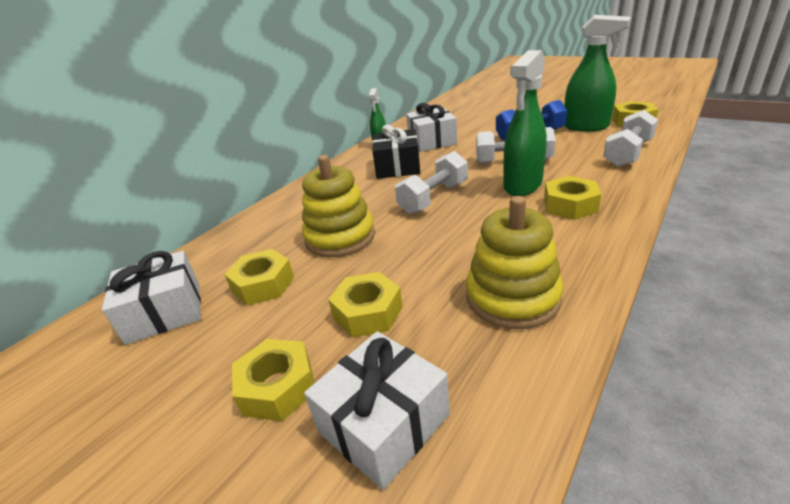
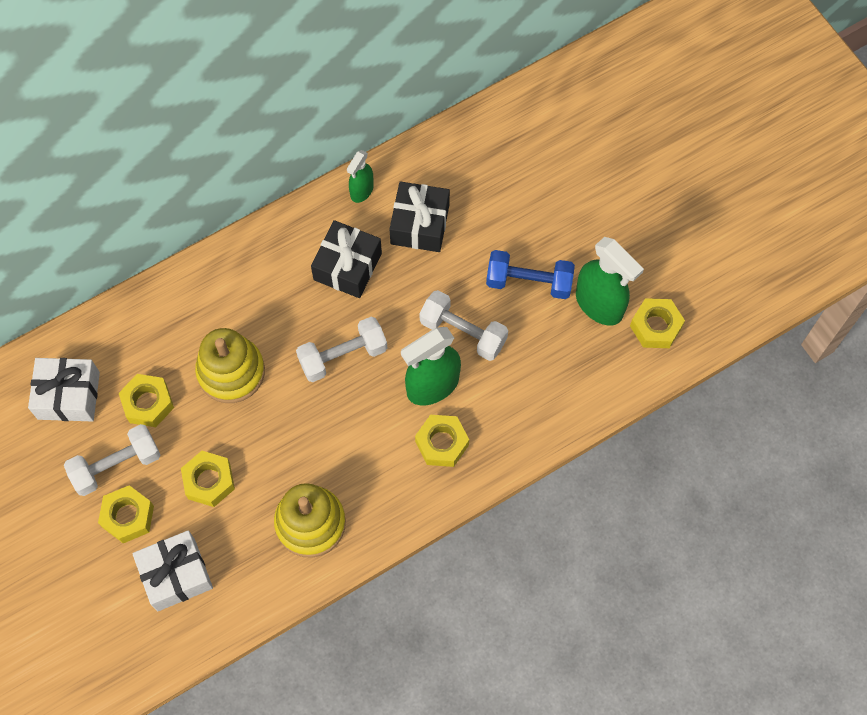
camera: 20 degrees right, 35 degrees up
(432, 141) = (420, 224): white gift -> black gift
(627, 153) = (575, 391): white dumbbell -> white dumbbell (116, 465)

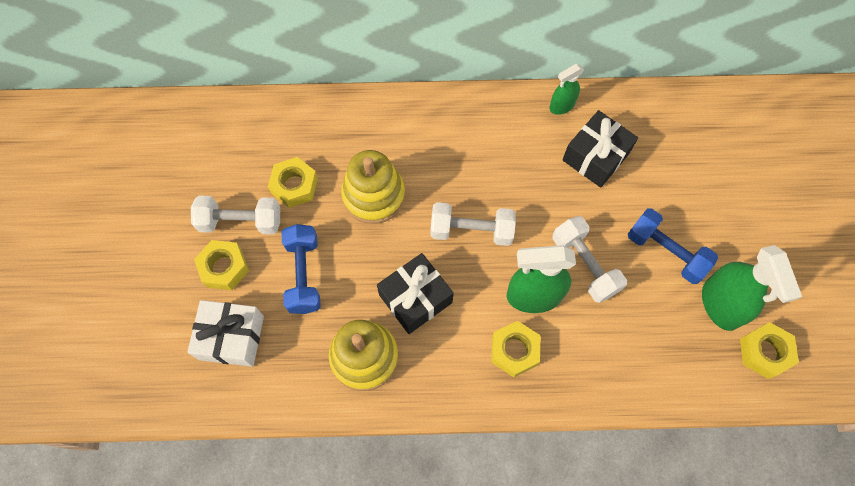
camera: 30 degrees right, 0 degrees up
(68, 395) = (239, 148): white gift -> none
(209, 481) = (304, 275): yellow nut -> blue dumbbell
(347, 266) = (516, 160): black gift -> black gift (415, 298)

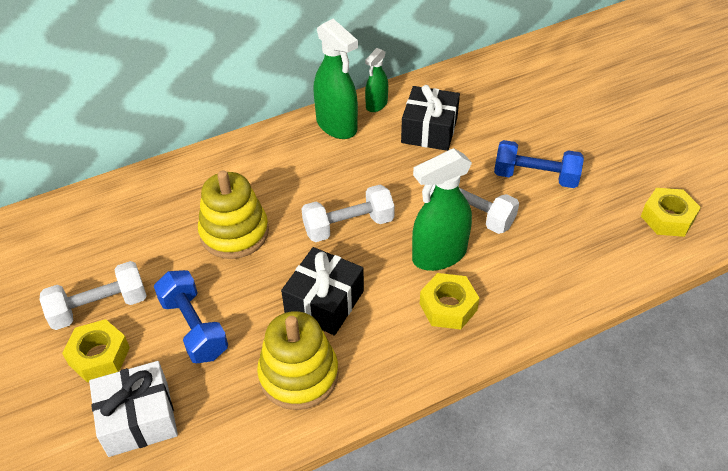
camera: 25 degrees left, 20 degrees down
(294, 186) = (145, 254): yellow nut -> none
(720, 305) = (607, 198): green spray bottle -> green spray bottle (337, 126)

